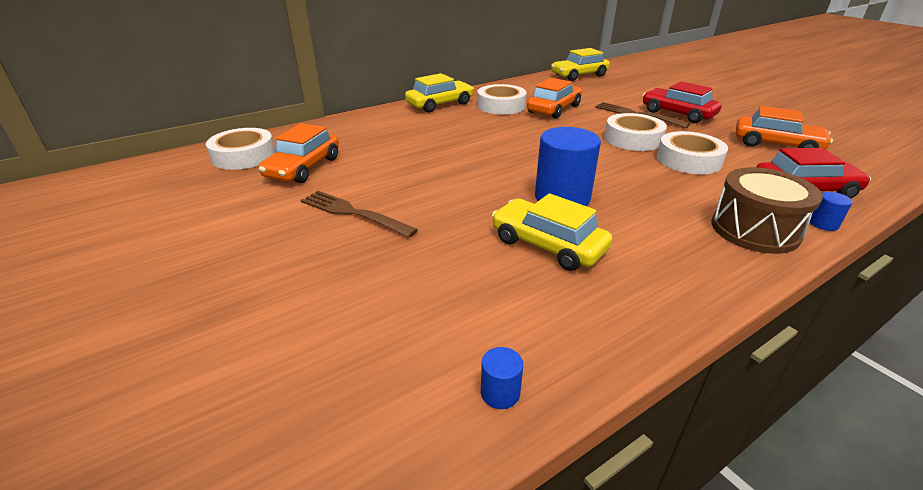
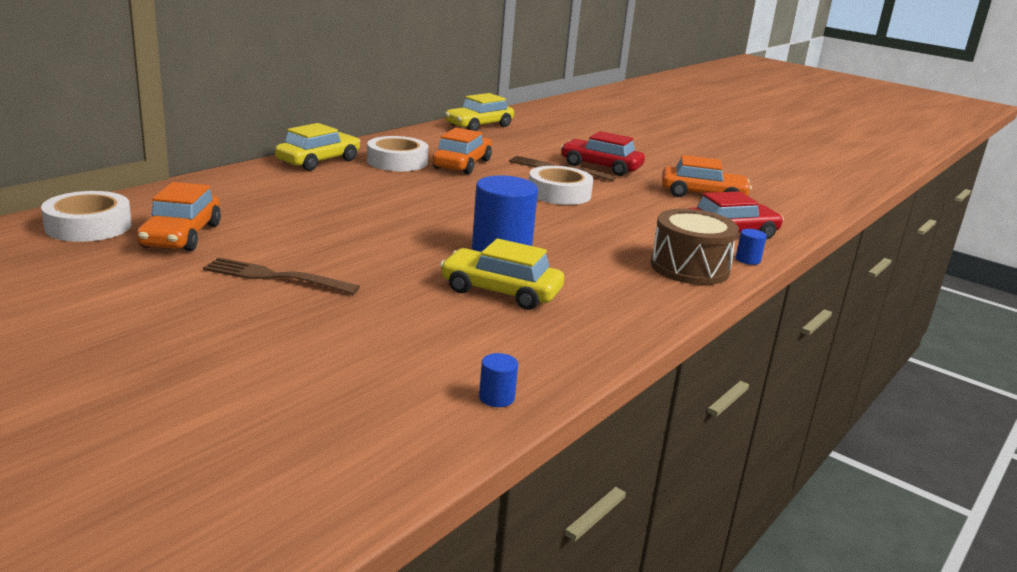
camera: 20 degrees left, 10 degrees down
(688, 160) = (620, 212): white tape -> none

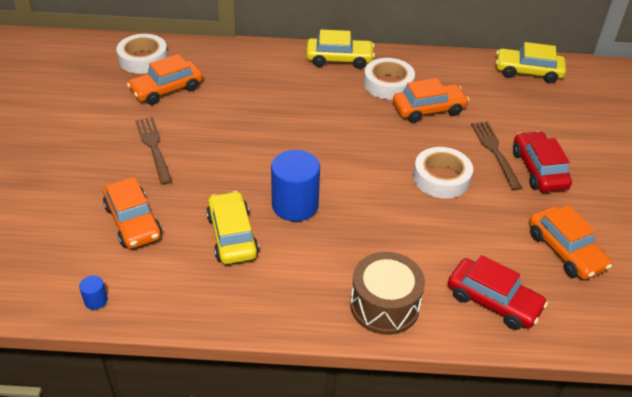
camera: 55 degrees right, 20 degrees up
(389, 331) = (133, 222): none -> orange car
(748, 260) = (446, 332): blue cylinder -> none

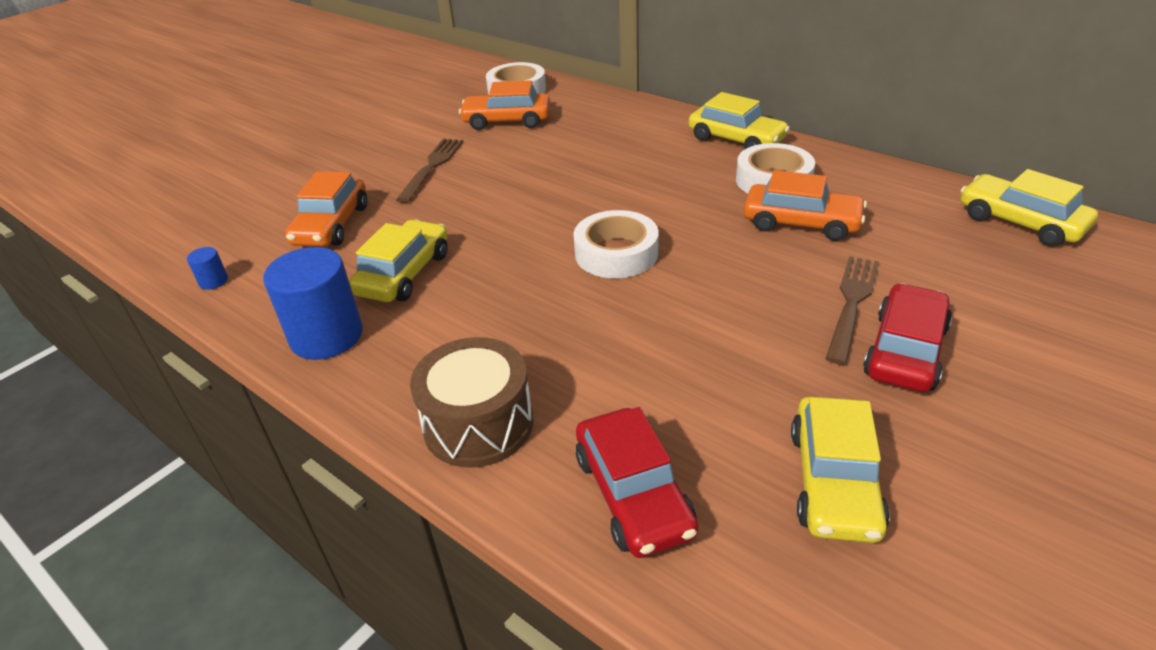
camera: 40 degrees right, 5 degrees down
(295, 205) = (506, 269): blue cylinder -> blue cylinder (326, 336)
(441, 178) = (730, 307): white tape -> white tape (616, 253)
(565, 251) = (834, 481): orange car -> yellow car

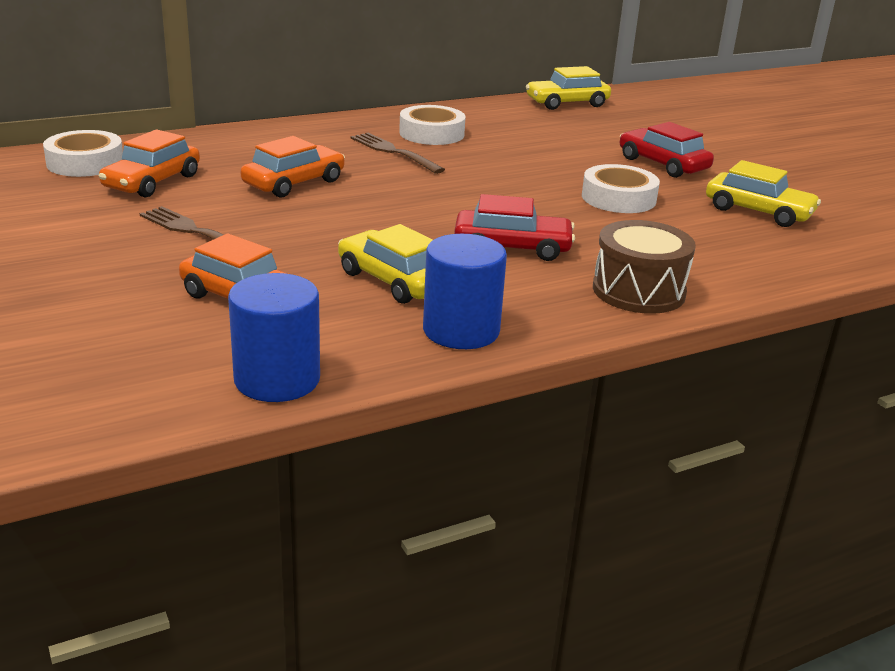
camera: 70 degrees left, 10 degrees down
(213, 281) = (277, 379): blue cylinder -> blue cylinder, size x2.32
(616, 253) = (467, 200): white tape -> white tape (618, 198)
(633, 494) = (739, 260): red car -> red car (512, 247)
(736, 139) = (351, 124): yellow car -> none
(801, 223) = (499, 144): orange car -> orange car (294, 183)
(852, 303) = (606, 160): brown fork -> brown fork (394, 152)

